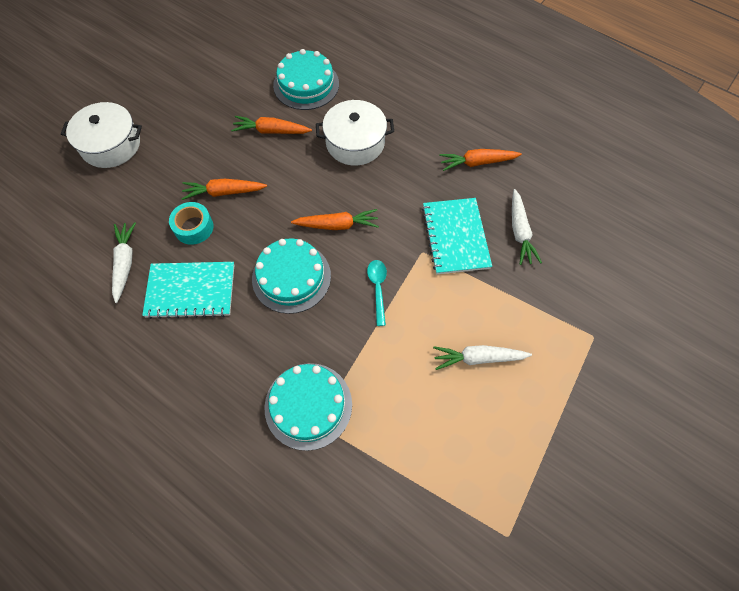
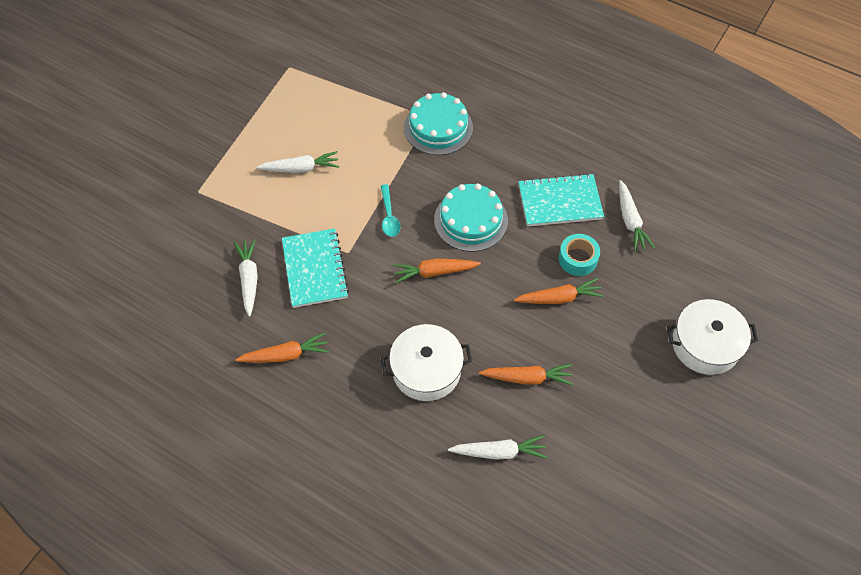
camera: 175 degrees right, 5 degrees down
(306, 84) = (499, 452): turquoise cake -> white carrot

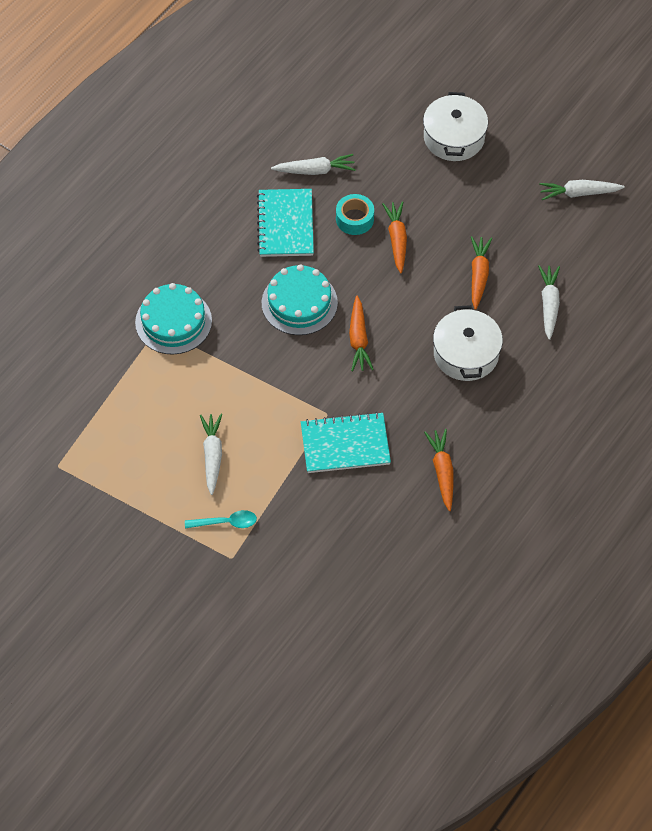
camera: 85 degrees left, 0 degrees up
(249, 279) = (352, 505): white carrot -> white carrot (579, 193)
(389, 216) = (286, 374): turquoise spoon -> turquoise spoon (226, 522)

